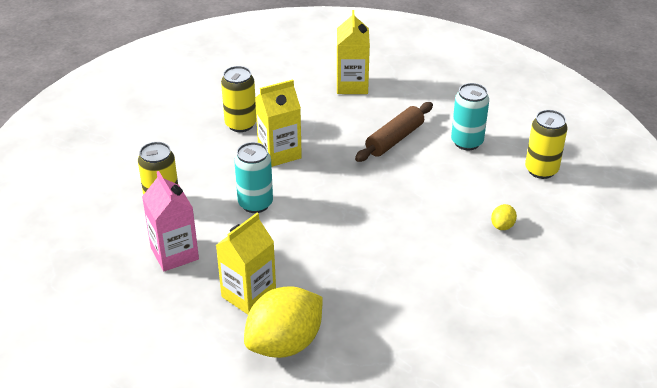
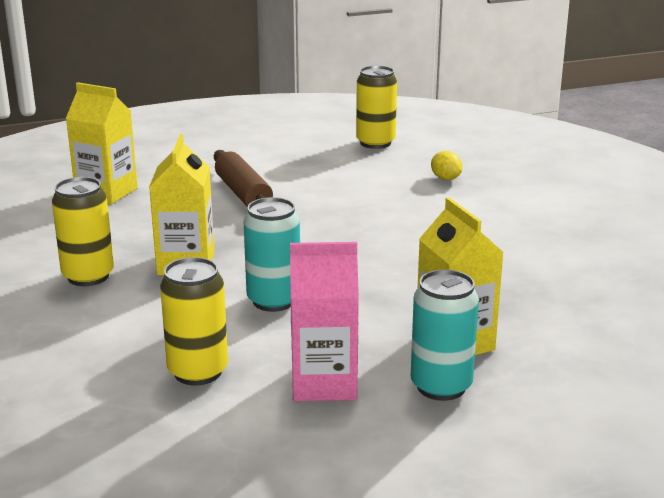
camera: 65 degrees left, 15 degrees down
(285, 343) = (561, 336): yellow lemon -> none
(467, 142) = (292, 162): turquoise can -> turquoise can (441, 386)

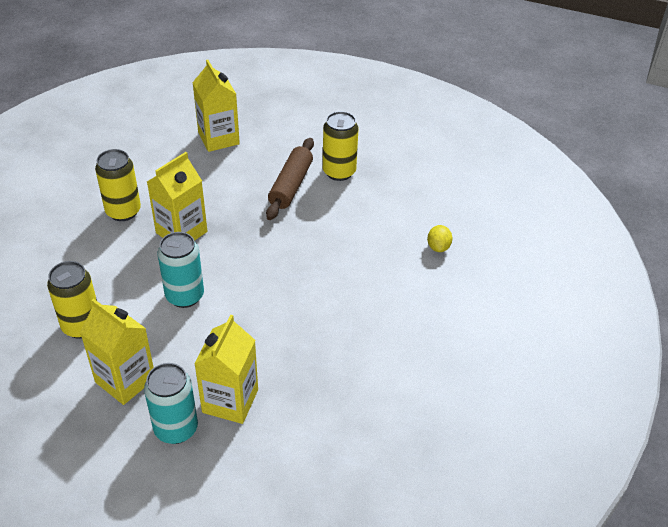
camera: 40 degrees right, 20 degrees up
(324, 383) = (125, 380): pink carton -> yellow carton
(375, 143) = (443, 180): yellow can -> yellow can (339, 172)

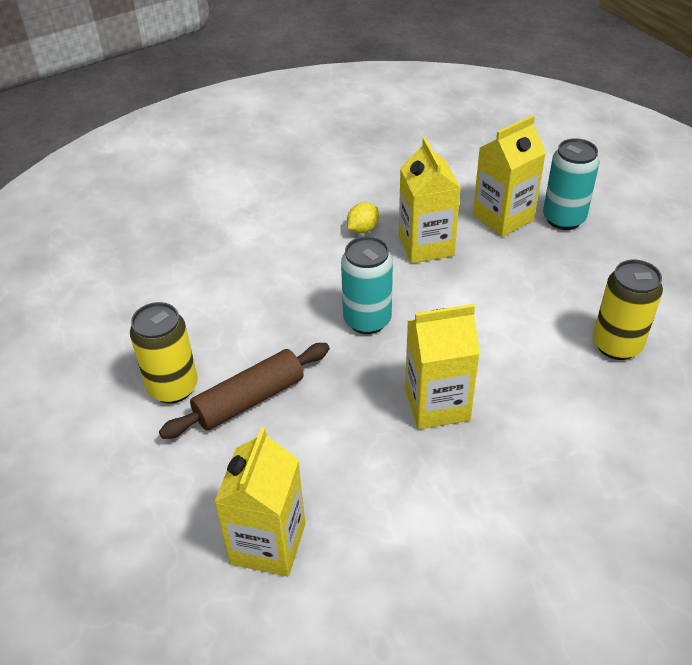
camera: 140 degrees left, 0 degrees up
(123, 211) = (495, 478): yellow can -> none
(125, 380) = (592, 273): yellow carton -> yellow carton (426, 245)
(185, 296) = (484, 324): turquoise can -> turquoise can (367, 320)
(438, 247) = (184, 249): yellow lemon -> yellow lemon (363, 229)

